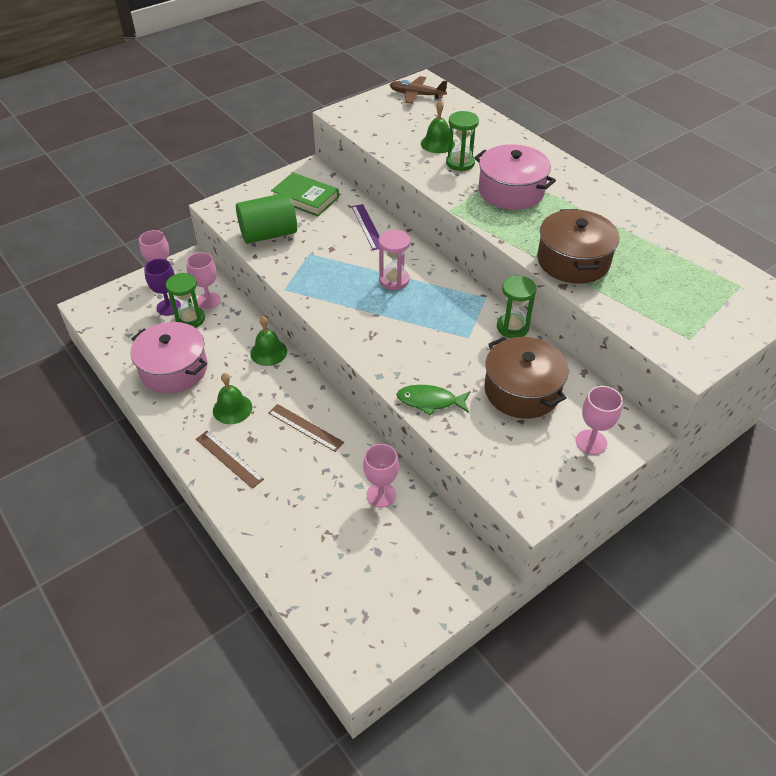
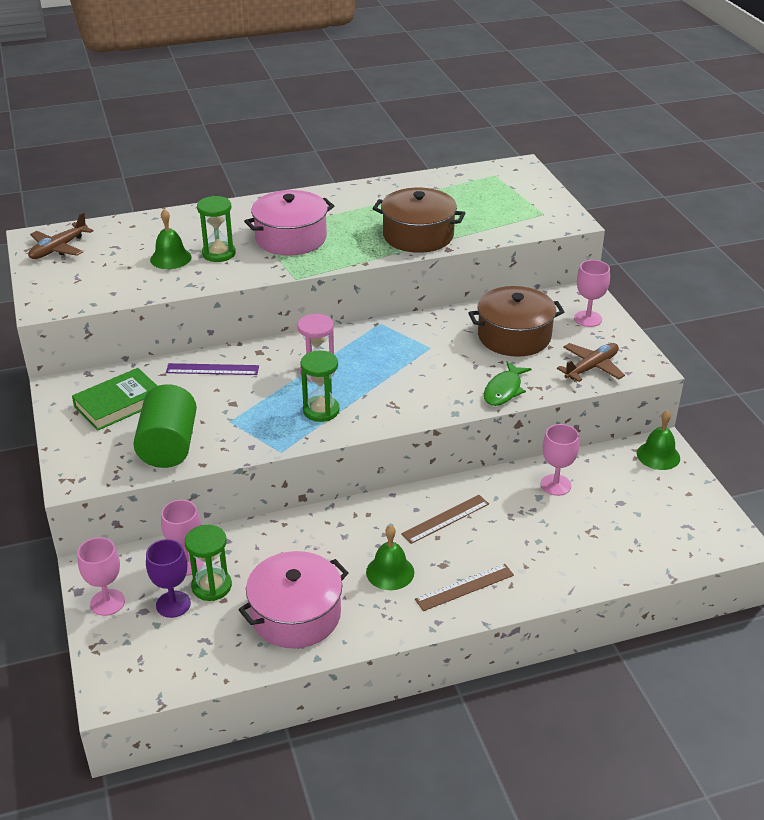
camera: 70 degrees left, 10 degrees down
(268, 352) = (314, 526): green bell -> green bell (658, 455)
(504, 461) = (591, 367): none -> brown plane
(512, 327) = (431, 319): green hourglass -> green hourglass (321, 410)

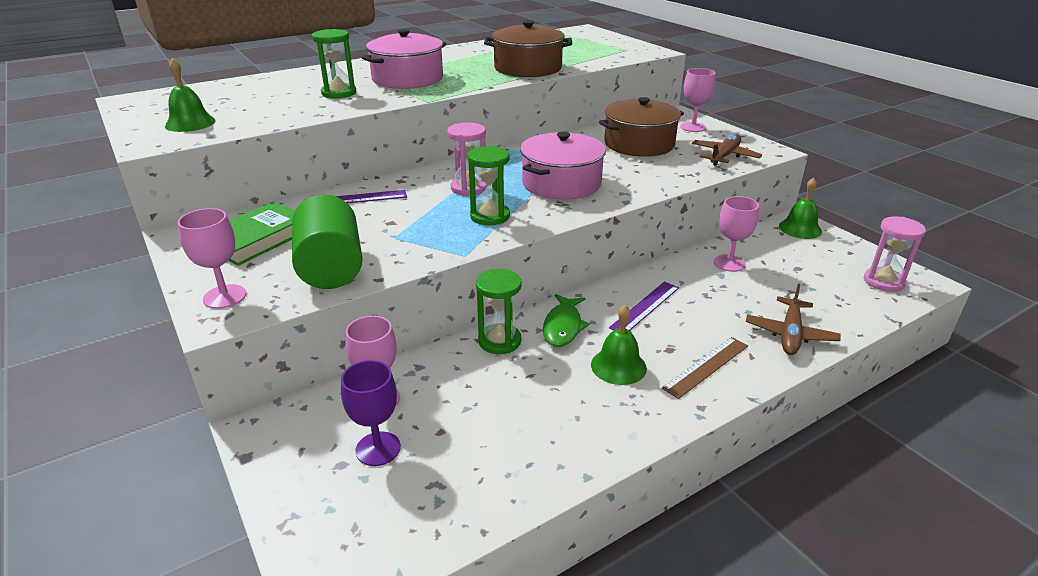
camera: 15 degrees left, 5 degrees down
(58, 248) = (159, 104): brown plane -> brown plane (790, 334)
(107, 602) = (289, 463): pink goblet -> pink goblet (225, 296)
(170, 258) = (288, 100): green bell -> green bell (190, 123)
(211, 586) = (419, 418): green hourglass -> green hourglass (499, 341)
(296, 615) = (536, 431): pink pot -> pink pot (561, 183)
(445, 519) = (645, 307): brown ruler -> purple ruler
(504, 390) = (660, 180): green fish -> green fish (563, 327)
(695, 533) = (883, 281): none -> pink hourglass

